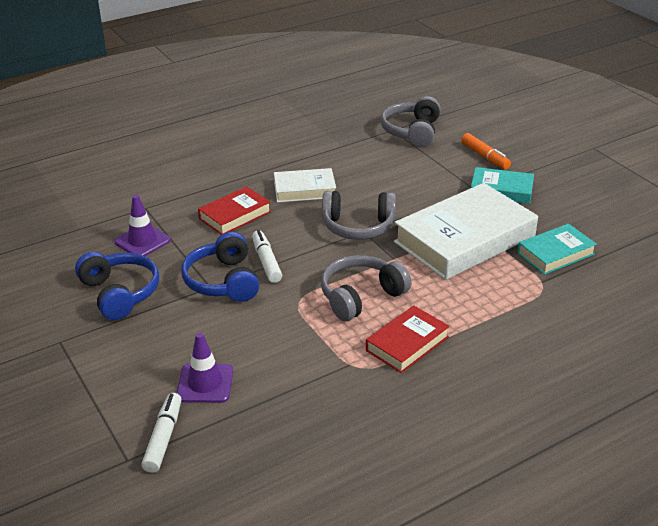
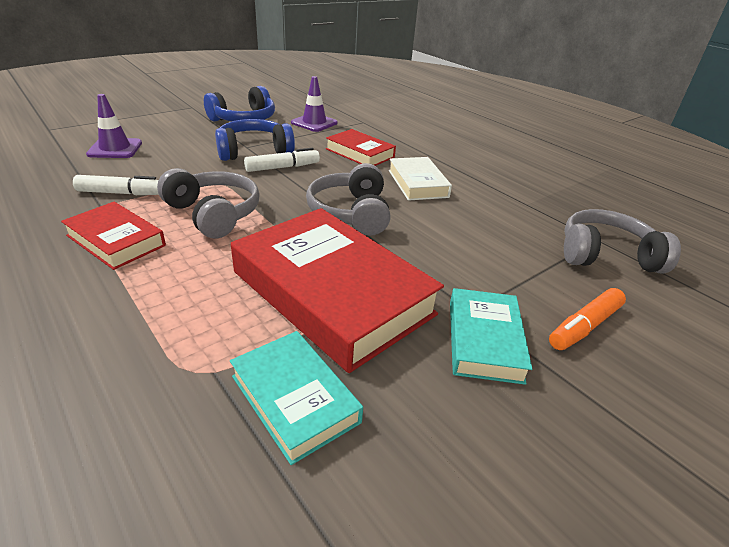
camera: 80 degrees right, 0 degrees up
(164, 438) = (61, 138): white marker -> white marker (122, 193)
(464, 239) = (332, 292): white book -> red book

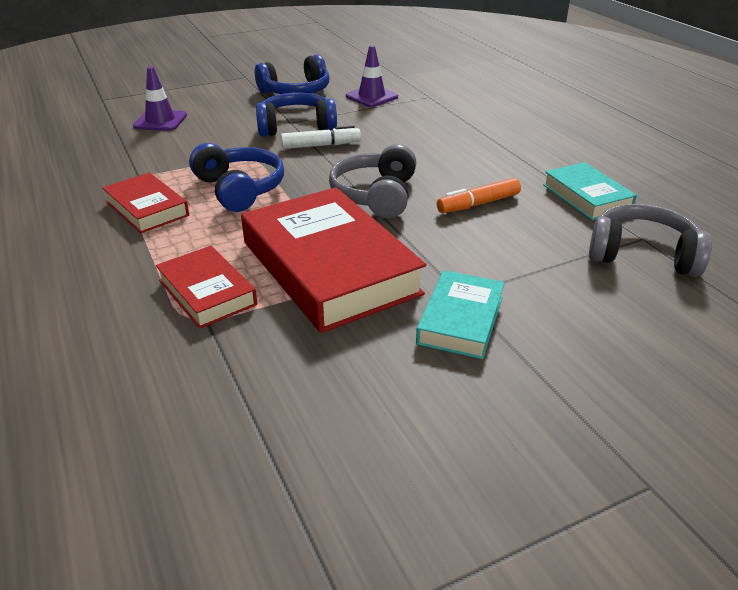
camera: 15 degrees right, 0 degrees up
(122, 193) = (159, 165): white marker -> none
(214, 214) = (239, 189): grey headphones -> blue headphones
(294, 399) = (267, 346): turquoise book -> turquoise book (586, 197)
(360, 153) = (410, 132): red book -> red book (207, 292)
(417, 183) = (461, 168): white book -> none
(584, 326) = (573, 318): orange marker -> orange marker (478, 204)

